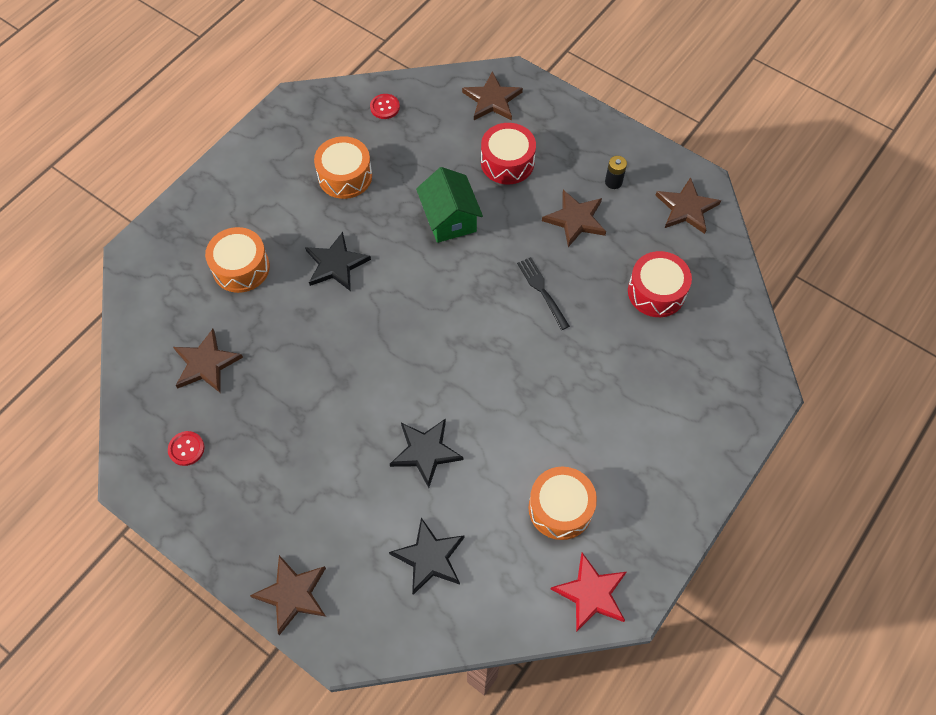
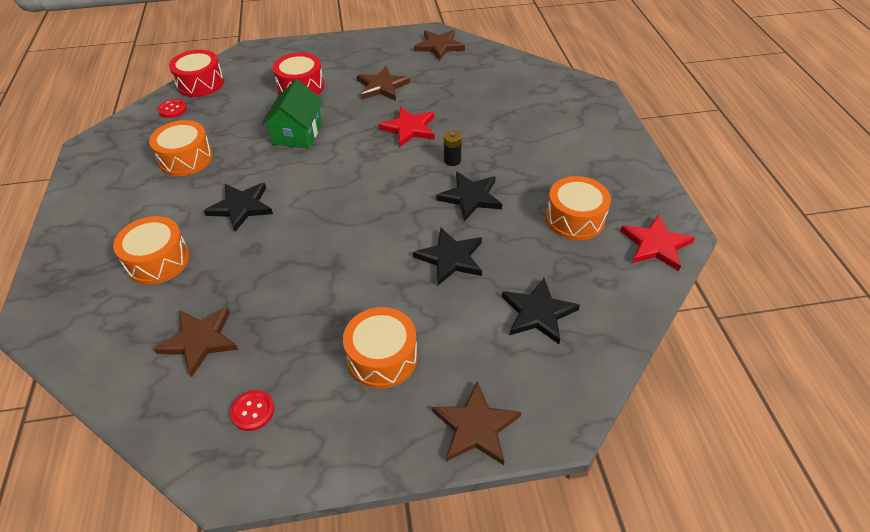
camera: 45 degrees left, 15 degrees down
(294, 487) = (382, 357): none -> orange drum
(449, 219) = (298, 133): green house -> green house turned 75 degrees clockwise
(492, 100) = (250, 66): brown star -> none
(506, 409) = (470, 197): none -> black star
(542, 291) = (409, 128): black fork -> red star
(613, 182) = (381, 59): black battery -> black battery (452, 160)
(656, 292) = (476, 87): red drum -> red drum (200, 84)

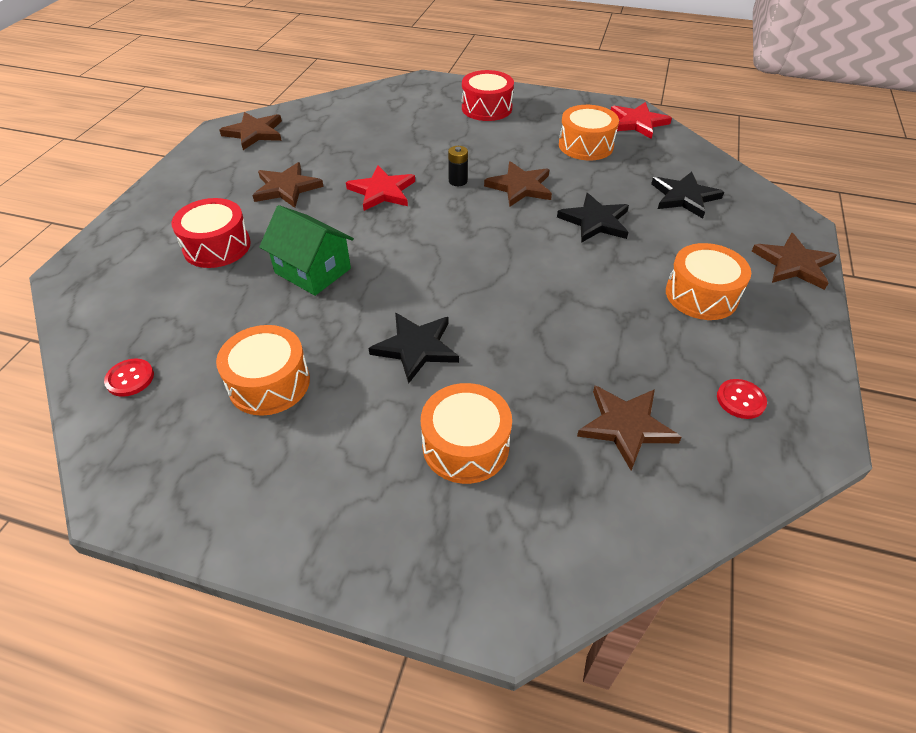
camera: 65 degrees left, 0 degrees up
(200, 84) = (96, 337): red drum -> red drum (486, 108)
(470, 197) = (520, 187): black star -> brown star

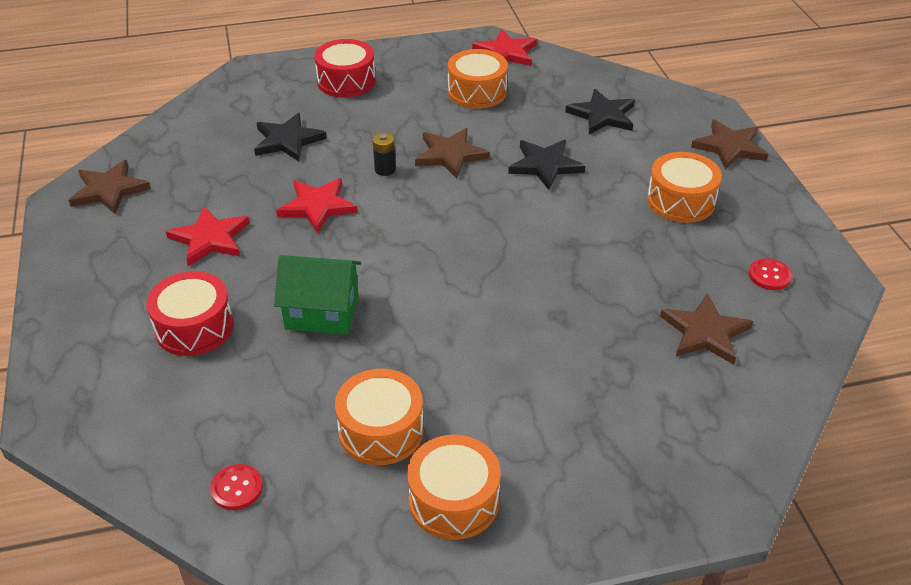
camera: 30 degrees left, 5 degrees down
(286, 188) = (210, 239): brown star -> red star
(416, 348) = (486, 342): black star -> black star (287, 140)
(465, 445) = (597, 403): orange drum -> orange drum (454, 500)

